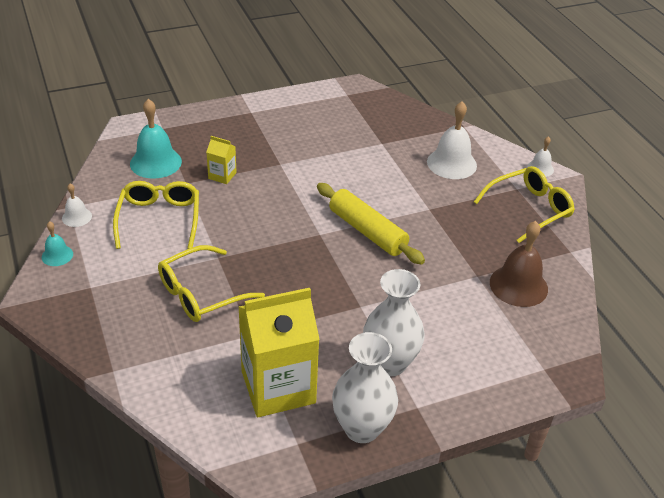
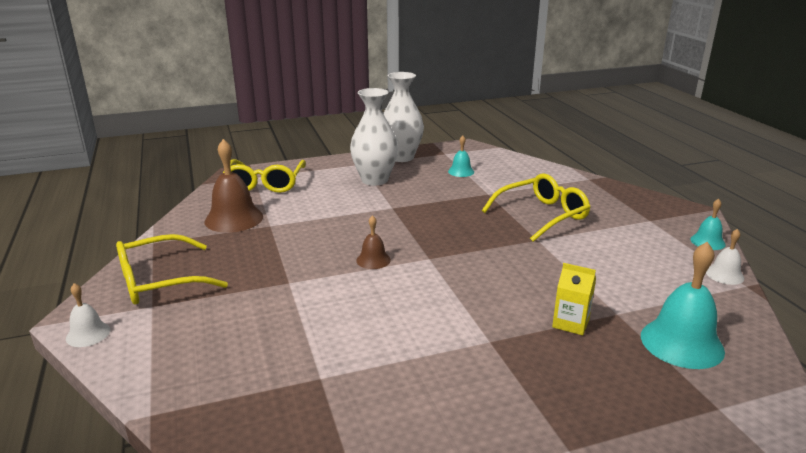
camera: 175 degrees left, 15 degrees down
(159, 219) = (623, 272): yellow glasses -> yellow glasses (265, 183)
(278, 387) = (461, 171): yellow carton -> turquoise bell
(367, 231) = (373, 260): yellow rolling pin -> brown bell
(451, 163) = (221, 341): white bell -> none

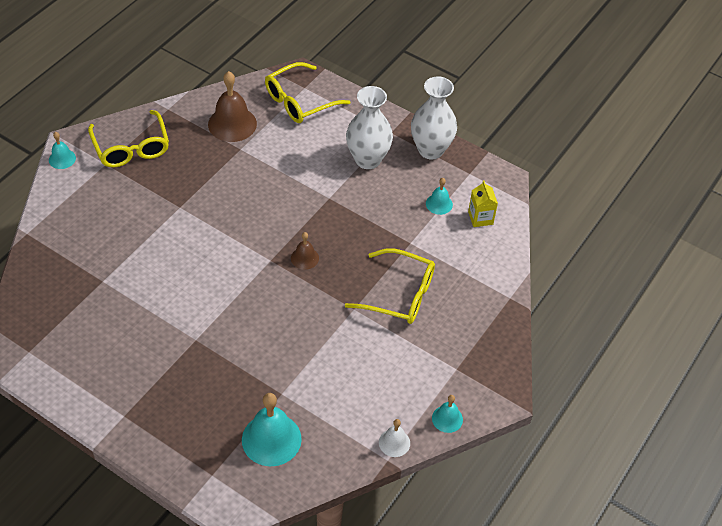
camera: 50 degrees right, 25 degrees up
(88, 334) = (62, 159): white bell -> turquoise bell
(160, 281) = (131, 147): yellow glasses -> yellow glasses turned 135 degrees counterclockwise
(373, 260) = (242, 232): brown bell -> brown bell (304, 258)
(570, 323) = (248, 372): yellow carton -> yellow carton (480, 218)

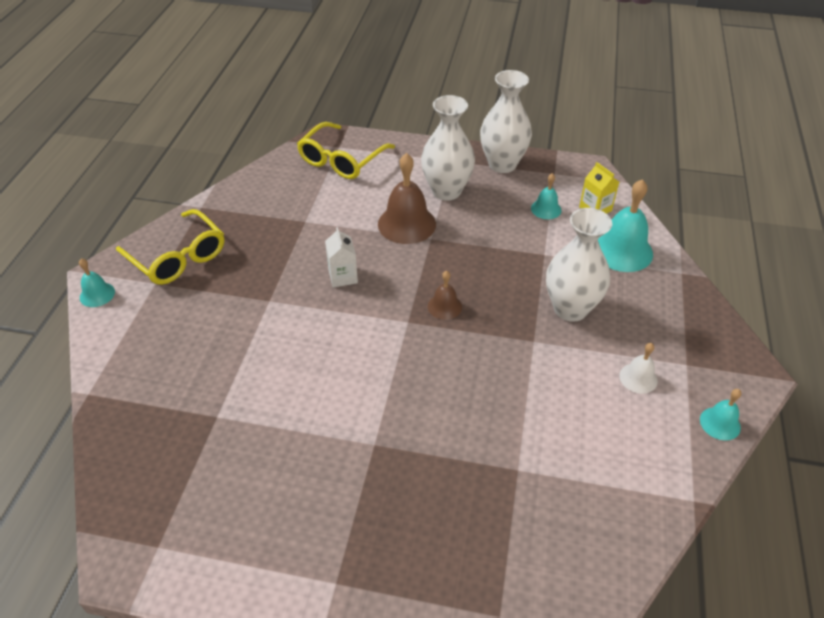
camera: 20 degrees left, 5 degrees down
(232, 124) = (282, 200): brown bell -> brown bell (406, 224)
(243, 206) = (343, 276): none -> white carton
(271, 439) = (543, 533): turquoise bell -> turquoise bell (622, 250)
(394, 442) = (686, 476): white bell -> white bell (638, 378)
(399, 294) = (570, 309): yellow glasses -> white vase

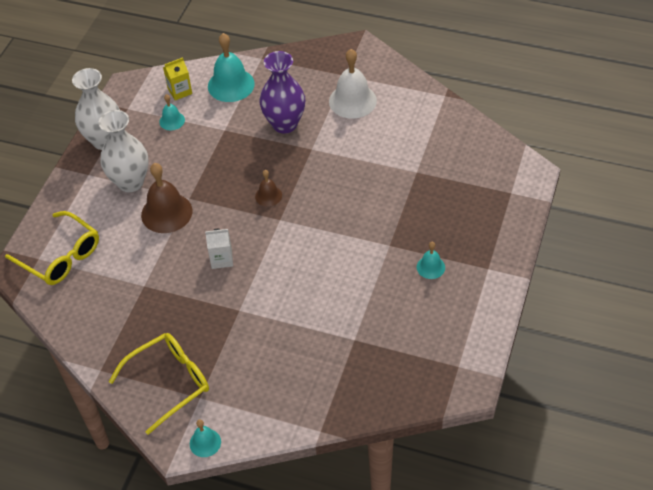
camera: 80 degrees left, 5 degrees up
(570, 309) = (284, 124): white vase -> purple vase
(638, 378) = (352, 101): white bell -> white bell, size x1.88
(720, 423) = (393, 71): turquoise bell -> turquoise bell (430, 267)

